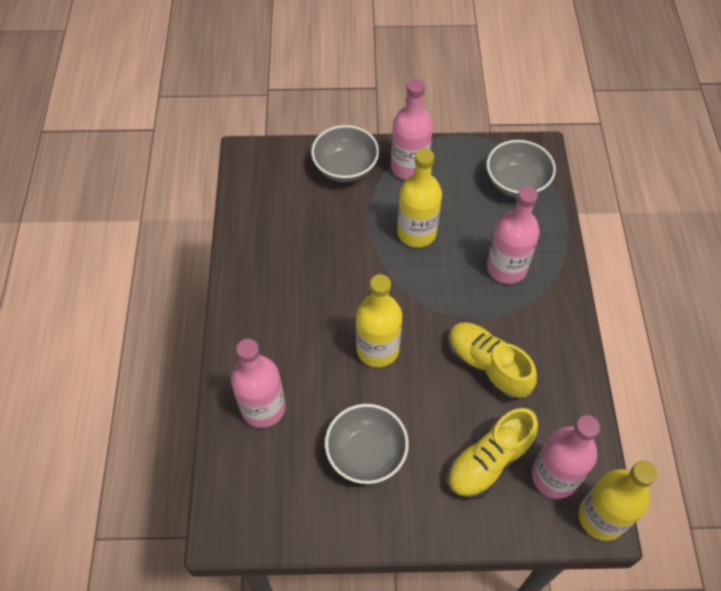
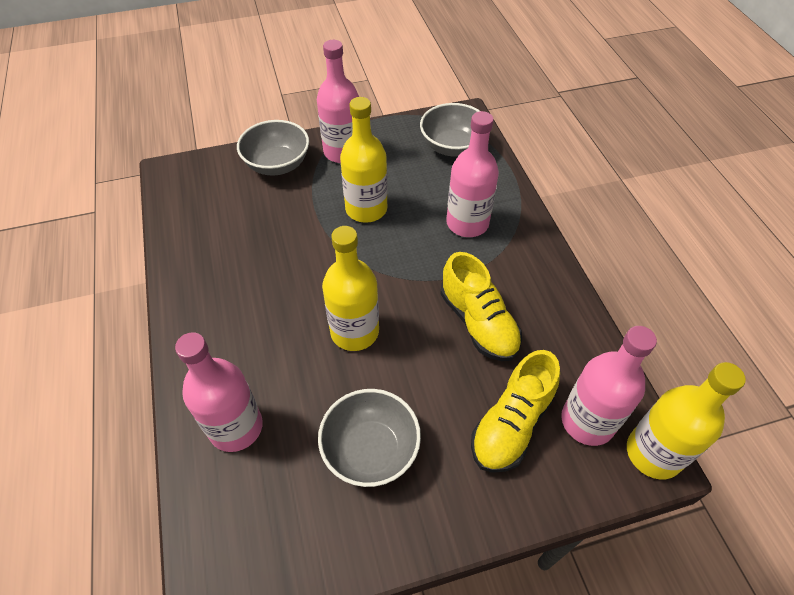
camera: 15 degrees left, 5 degrees down
(487, 366) = (478, 322): yellow shoe -> yellow shoe turned 150 degrees counterclockwise

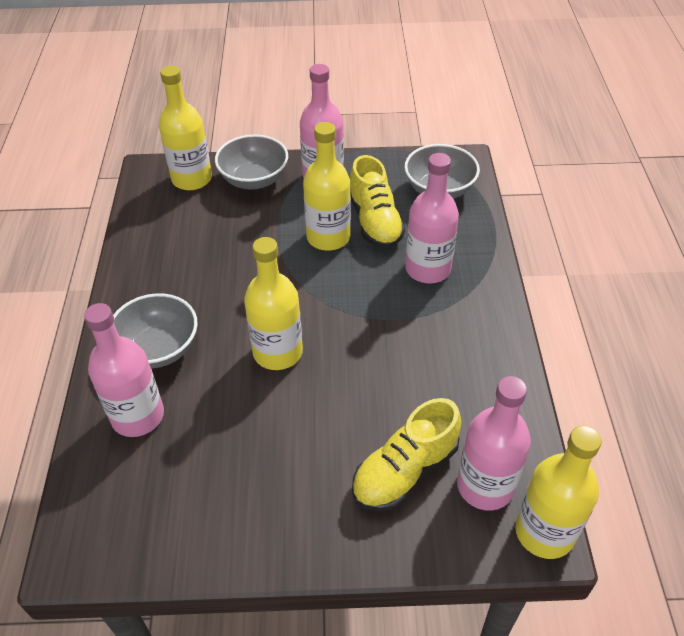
camera: 15 degrees right, 5 degrees down
(216, 174) = (192, 179): none -> yellow bottle
(370, 450) = (257, 464): grey bowl -> grey bowl (158, 348)
(478, 322) = (405, 368): yellow shoe -> yellow shoe (375, 222)

